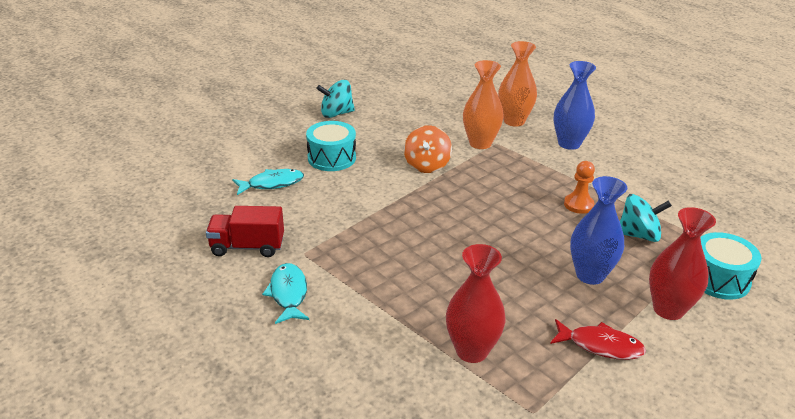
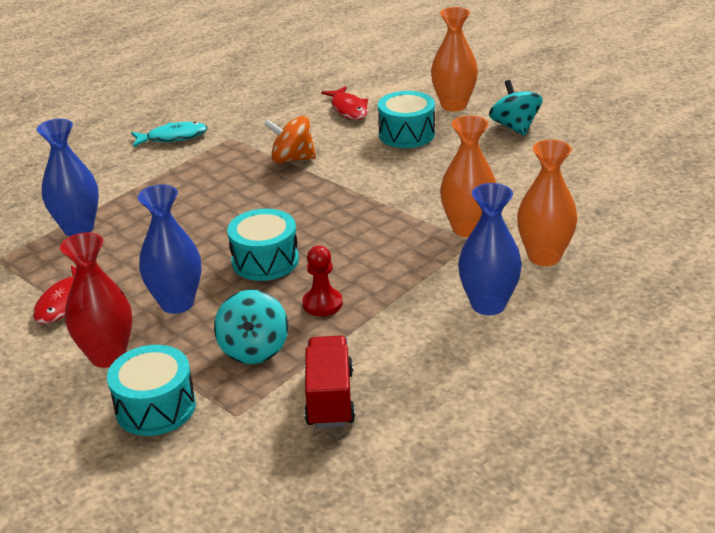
camera: 90 degrees right, 0 degrees up
(247, 247) = (242, 112): red truck -> red truck (330, 398)
(272, 184) = (348, 109): turquoise fish -> red fish
(289, 134) = (454, 105): none -> orange vase
(427, 165) = (402, 192): orange spinning top -> orange spinning top (292, 159)
(472, 351) = (78, 228): red vase -> blue vase
(525, 230) = (265, 261): none -> turquoise drum
(578, 205) = (322, 304): orange pawn -> red pawn

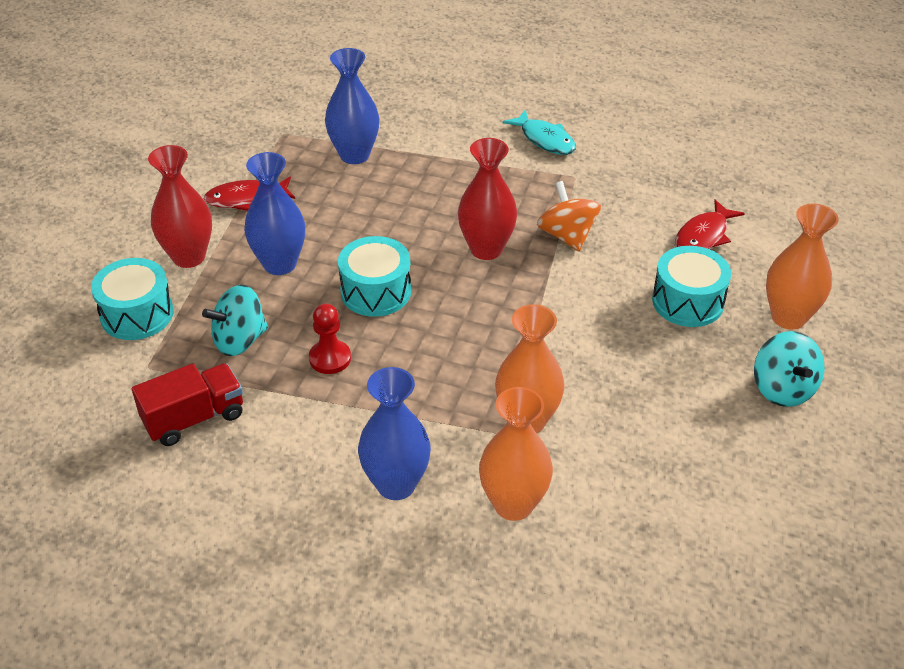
camera: 60 degrees right, 10 degrees up
(270, 196) = (486, 249): none -> red vase
(514, 127) = (783, 389): turquoise spinning top -> turquoise spinning top turned 120 degrees clockwise

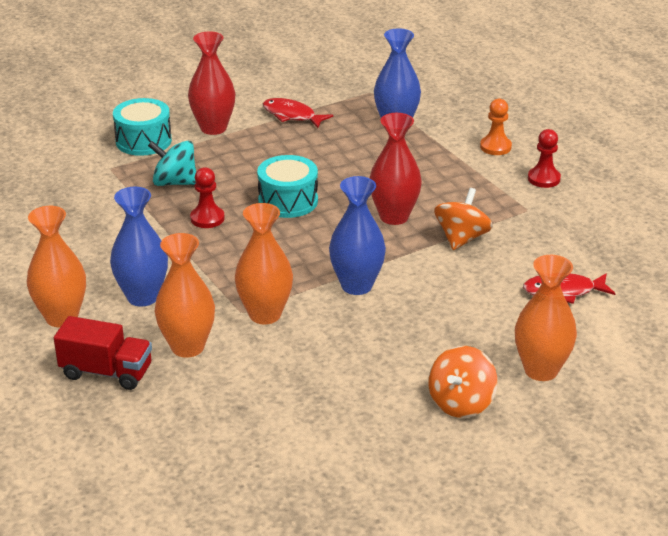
camera: 45 degrees right, 10 degrees down
(194, 418) = (94, 204): red truck -> red truck (106, 372)
(280, 264) = (256, 158): blue vase -> blue vase (356, 285)
(353, 566) = (62, 317): none -> orange vase
(466, 130) = (495, 147): none -> orange pawn
(545, 140) = (544, 179): turquoise fish -> red pawn
(688, 301) = (481, 319): turquoise drum -> none
(783, 389) = (461, 403): turquoise spinning top -> orange spinning top

